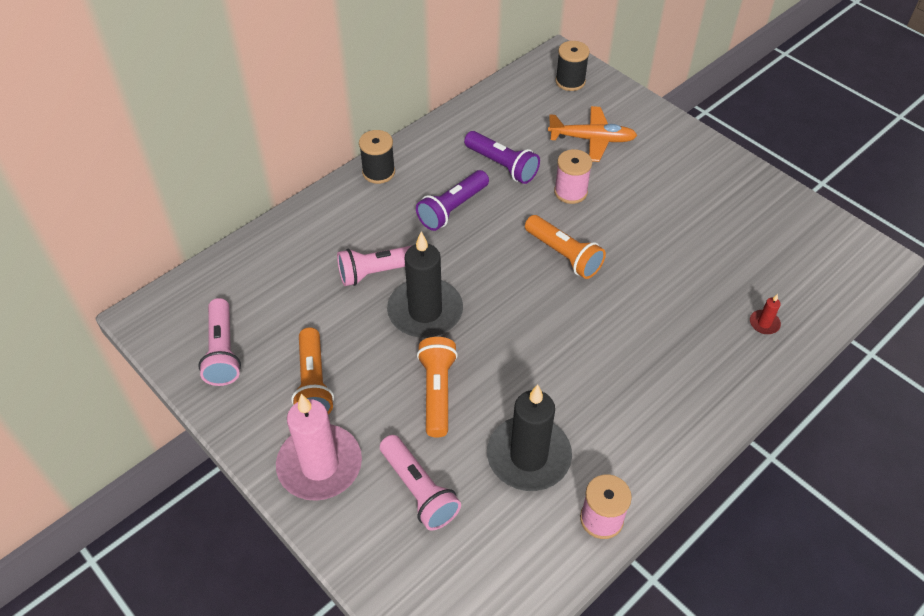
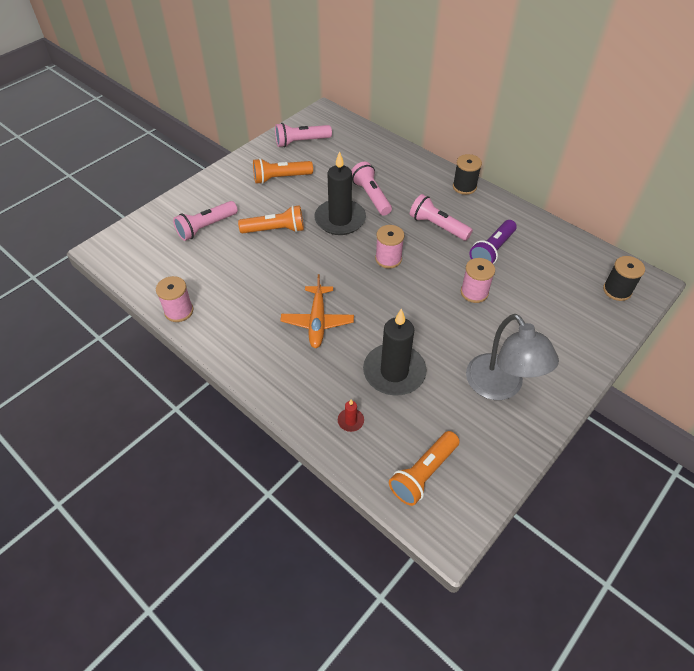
camera: 85 degrees right, 0 degrees up
(320, 465) = (225, 187): pink candle -> none
(452, 209) = (438, 226): purple flashlight -> pink flashlight
(509, 265) = (388, 259): none -> pink spool
(528, 456) = (227, 274): black candle -> black candle (394, 372)
(563, 255) = (404, 289): orange flashlight -> orange flashlight (423, 473)
(592, 139) = (544, 306): orange plane -> orange plane (317, 321)
(704, 192) = (500, 387): none -> grey lamp

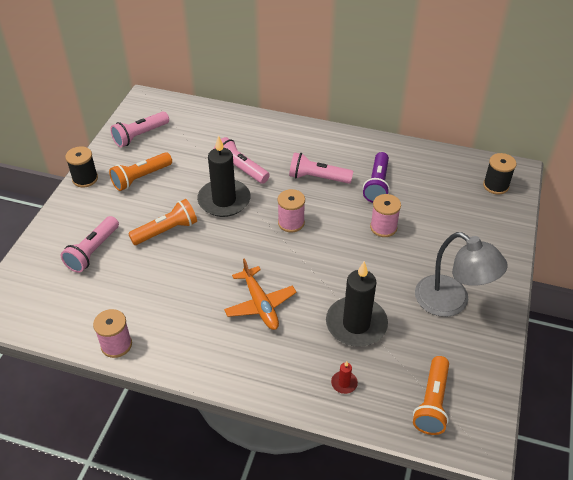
camera: 25 degrees left, 5 degrees down
(464, 187) = (320, 134): black spool -> black spool (85, 179)

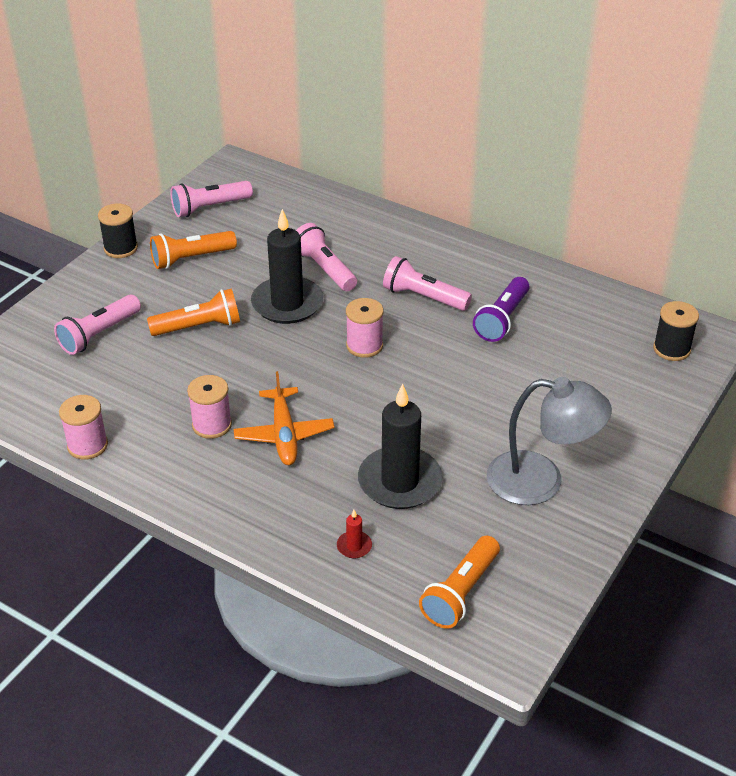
camera: 15 degrees right, 5 degrees down
(383, 227) = (487, 373): pink spool -> pink spool (212, 425)
(451, 302) = (541, 481): grey lamp -> grey lamp turned 45 degrees counterclockwise

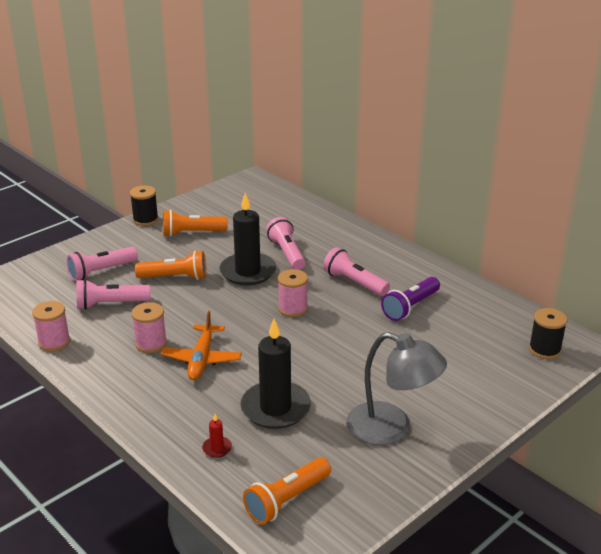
camera: 15 degrees right, 10 degrees down
(209, 207) = (222, 203): pink flashlight -> pink flashlight (110, 304)

